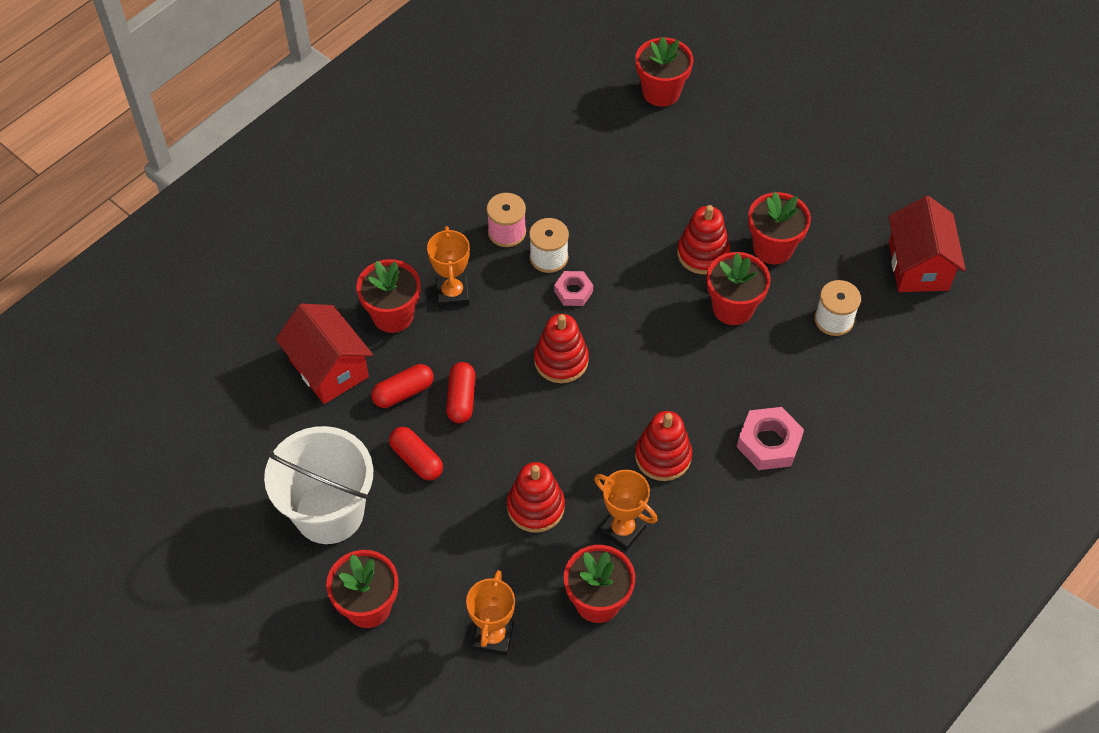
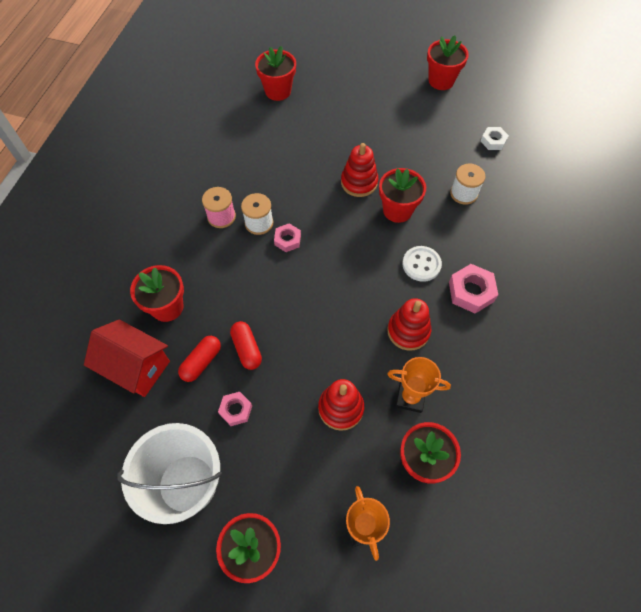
camera: 25 degrees left, 5 degrees up
(416, 459) = (236, 410): red capsule -> pink nut
(452, 293) = (204, 274): orange trophy -> none
(561, 360) = (303, 291): red stacking toy -> none
(724, 386) = (421, 264): none -> white button
(773, 248) = (400, 162): red flower pot -> red flower pot (441, 81)
(918, 266) = (493, 141): red house -> white nut

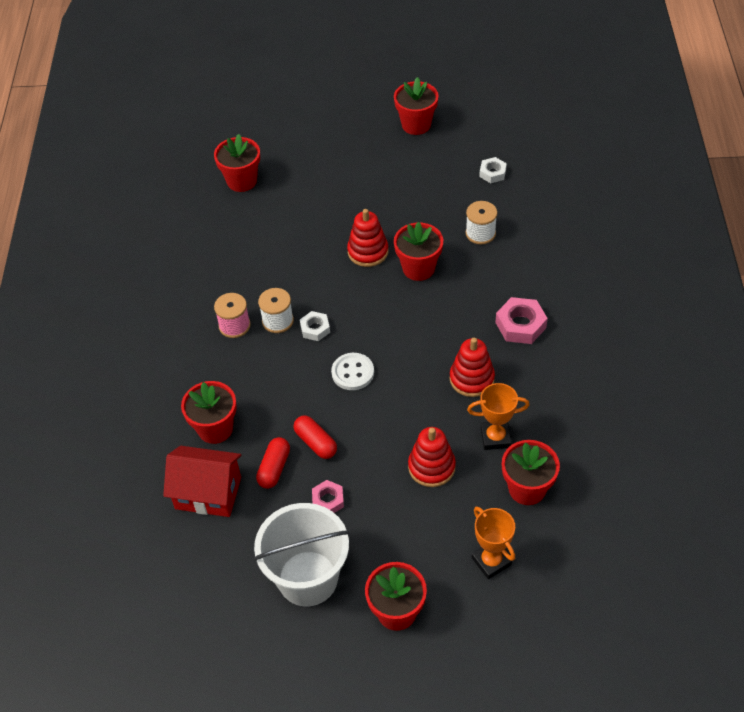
camera: 15 degrees left, 10 degrees down
(287, 240) = (315, 329): pink nut -> white nut
(421, 264) = (462, 313): white button -> white button (352, 372)

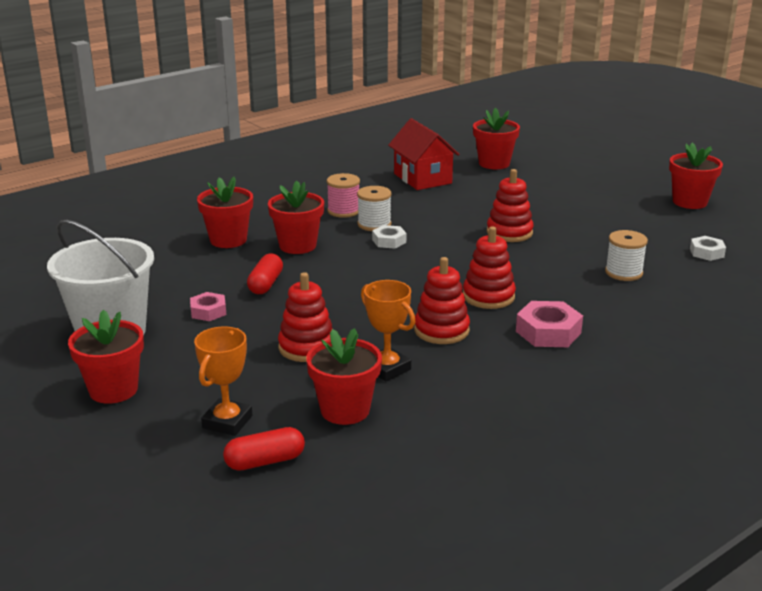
camera: 50 degrees right, 25 degrees down
(208, 493) = (158, 260): red house -> red house (422, 178)
(274, 468) = (216, 277): red capsule -> red capsule (265, 461)
(352, 372) = (365, 273): white button -> none
(418, 268) = (530, 260): red flower pot -> red flower pot (297, 246)
(449, 325) = (488, 296): none -> red stacking toy

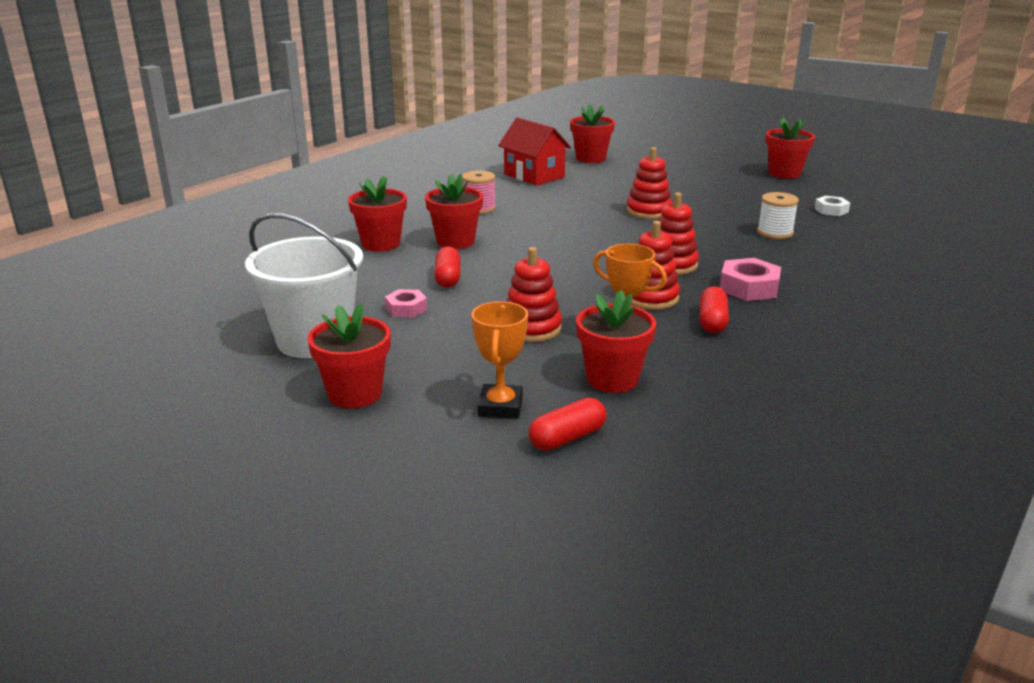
camera: 15 degrees left, 0 degrees up
(374, 224) = (517, 217): white spool -> none
(389, 241) = (542, 229): white nut -> none
(483, 364) = (712, 321): none -> red capsule

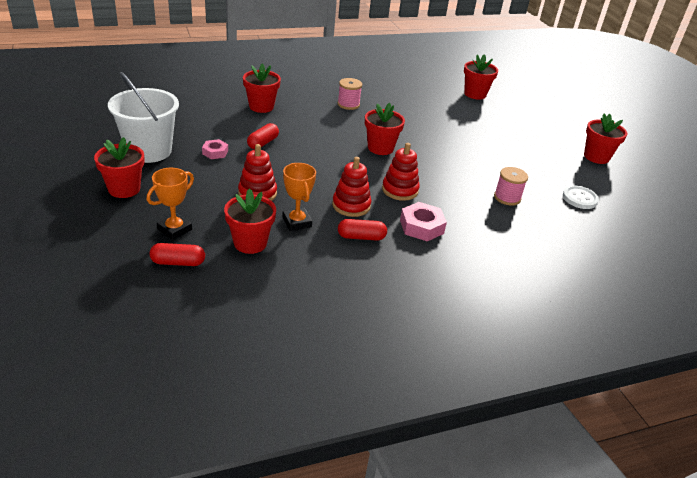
camera: 30 degrees right, 10 degrees up
(455, 242) = (301, 121): red flower pot -> red flower pot (380, 148)
(534, 176) = (417, 93): red house -> none
(648, 211) = (448, 147): red stacking toy -> none
(712, 321) = (361, 237): red capsule -> red capsule turned 45 degrees clockwise
(775, 233) = (507, 197): white spool -> pink spool
(831, 210) = (579, 198): white nut -> white button

